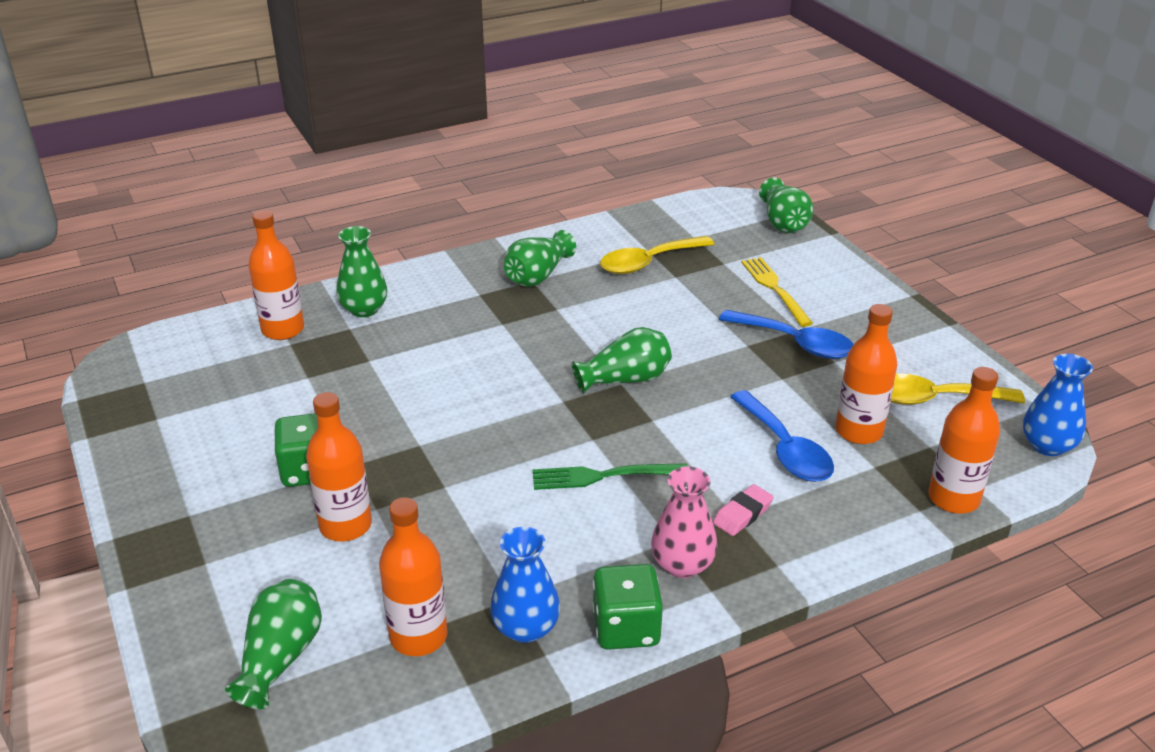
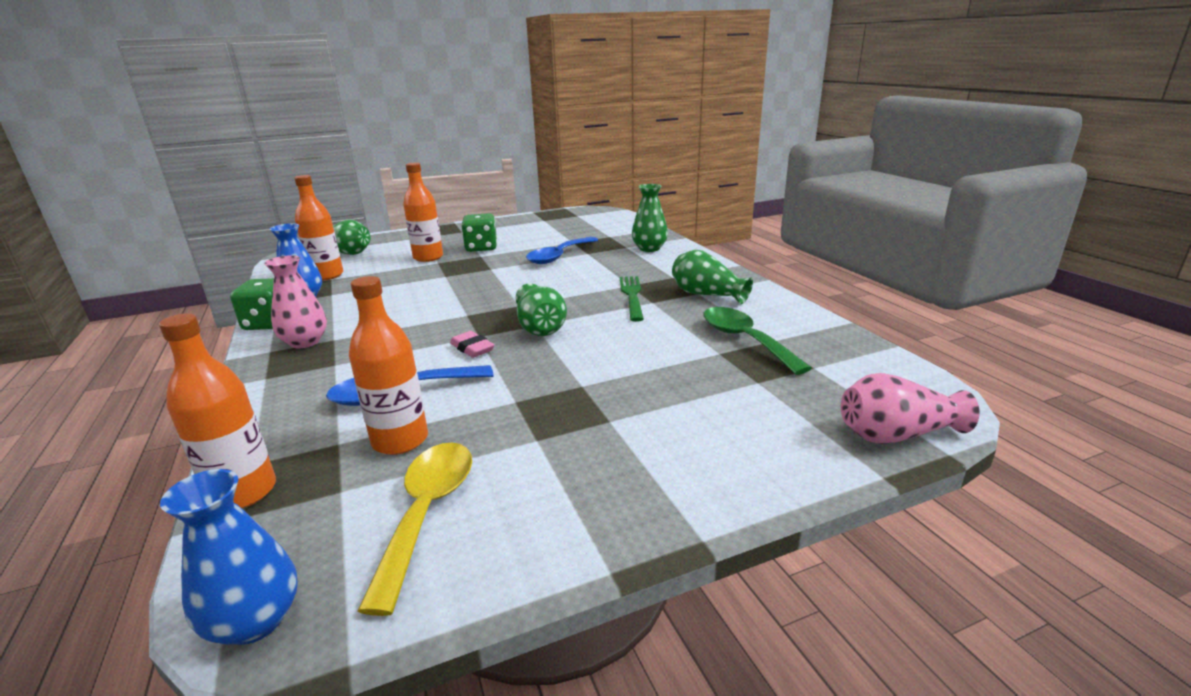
camera: 95 degrees right, 10 degrees down
(283, 330) = (625, 234): orange bottle -> none
(603, 476) = (421, 318): green fork -> green fork (632, 296)
(648, 262) = (744, 340): yellow spoon -> green spoon
(742, 514) = (334, 367): pink eraser -> pink eraser (472, 348)
(775, 289) = (702, 412): yellow fork -> none
(783, 222) = (896, 434): green vase -> pink vase
(796, 343) = (580, 416): blue spoon -> blue spoon (558, 256)

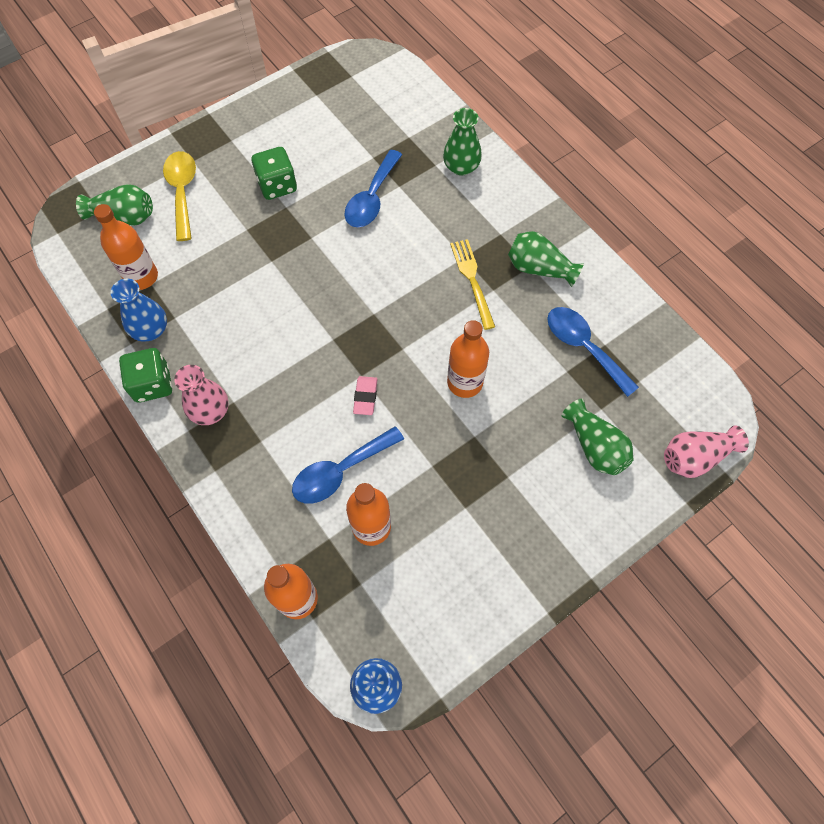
camera: 15 degrees left, 40 degrees up
(427, 512) = (426, 590): yellow spoon -> yellow spoon (182, 192)
(428, 257) = (229, 218): orange bottle -> orange bottle (465, 382)
(472, 348) = (365, 397): pink eraser -> pink eraser turned 60 degrees clockwise
(539, 327) = (408, 351): green vase -> green vase (595, 446)
(632, 296) = (472, 280): green fork -> yellow fork
(744, 340) = (583, 347): green spoon -> blue spoon

